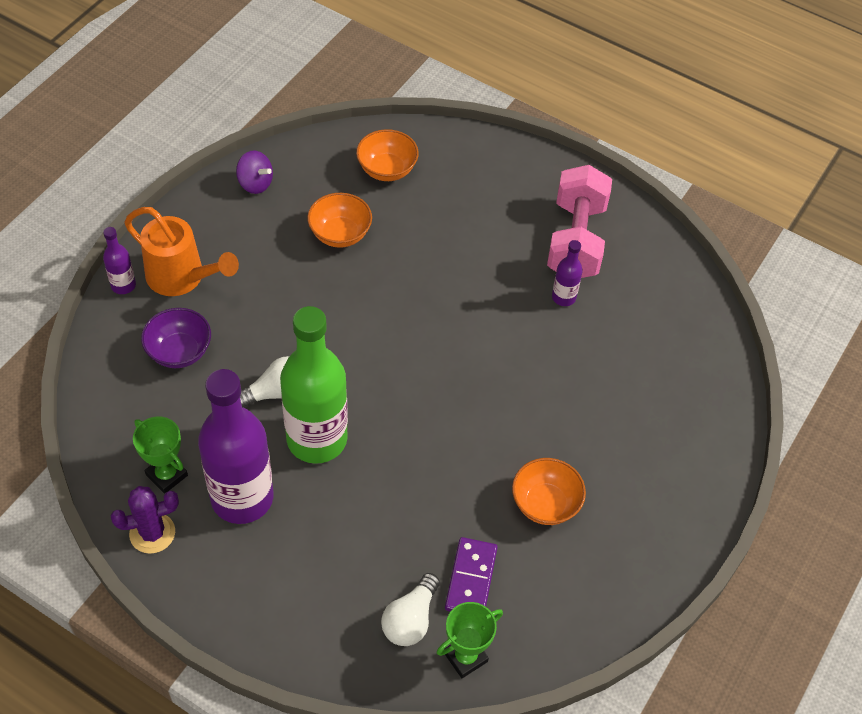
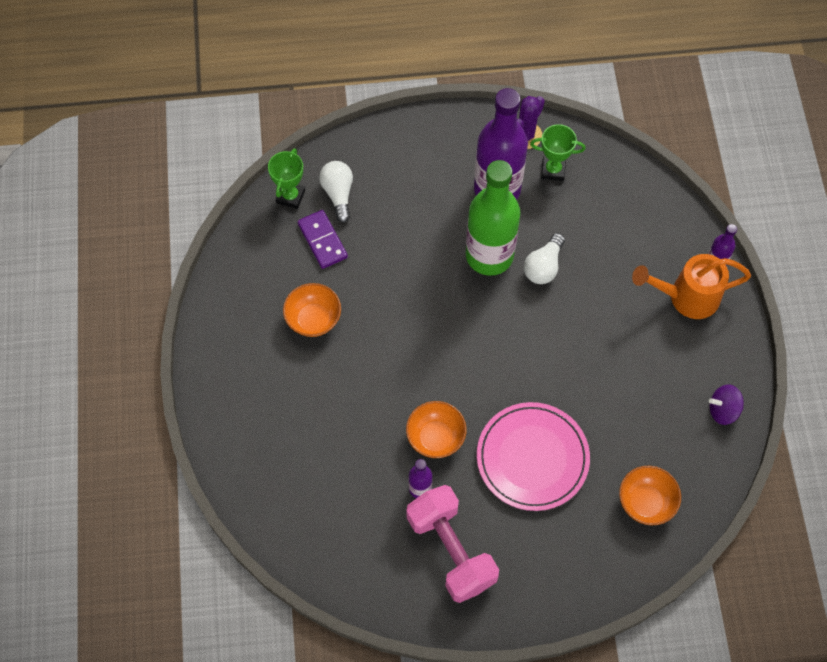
camera: 145 degrees right, 10 degrees up
(179, 352) = (630, 247): purple bowl -> none
(340, 234) = (622, 415): orange bowl -> orange bowl (435, 437)
(446, 255) = (532, 458): none -> pink plate

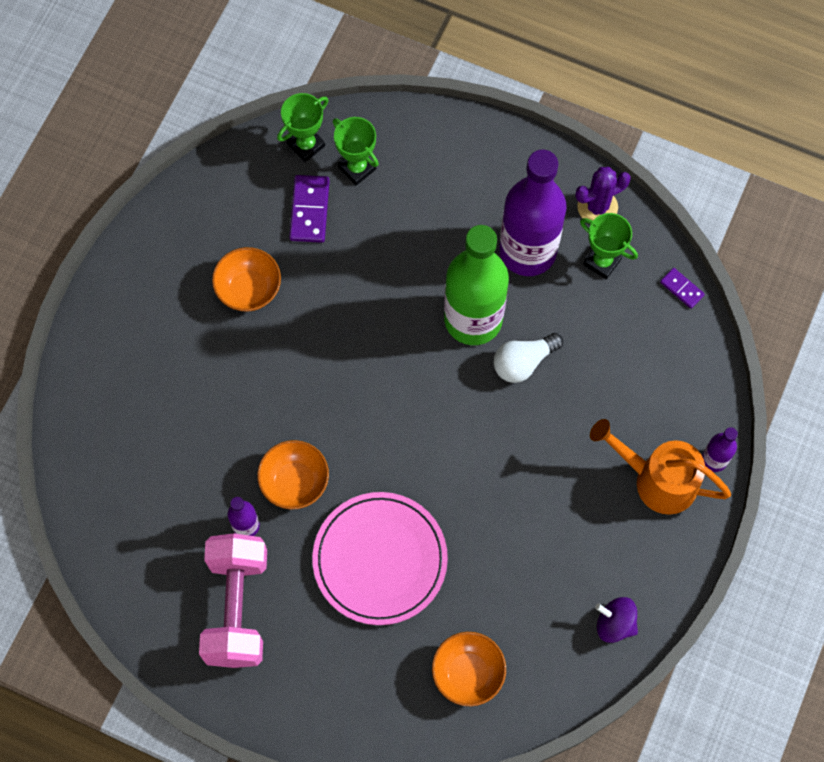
camera: 30 degrees right, 5 degrees up
(338, 194) = (357, 168): white light bulb -> green trophy
(618, 161) = (681, 289): none -> purple domino

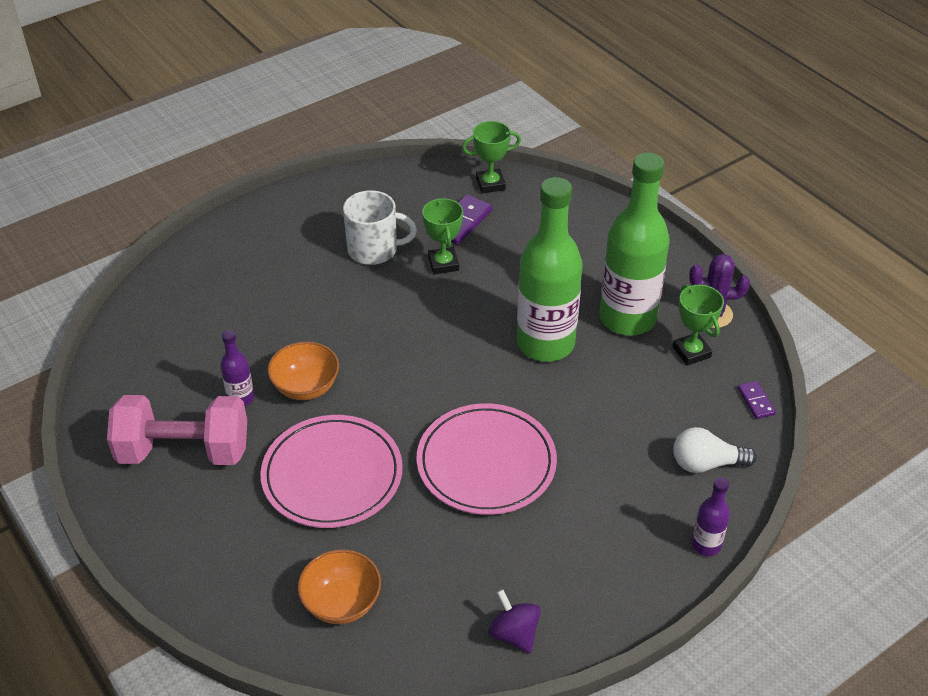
camera: 30 degrees right, 25 degrees down
(237, 607) = (184, 451): pink dumbbell -> pink dumbbell turned 60 degrees clockwise
(249, 289) = (374, 250): orange bowl -> white mug
(357, 168) = (520, 212): green trophy -> green trophy (443, 264)
(498, 476) = (486, 463): none -> pink plate
(523, 362) = (569, 391): white light bulb -> white light bulb (706, 464)
(527, 251) = (627, 318): purple bottle -> green bottle
(656, 479) = (636, 534): orange watering can -> none

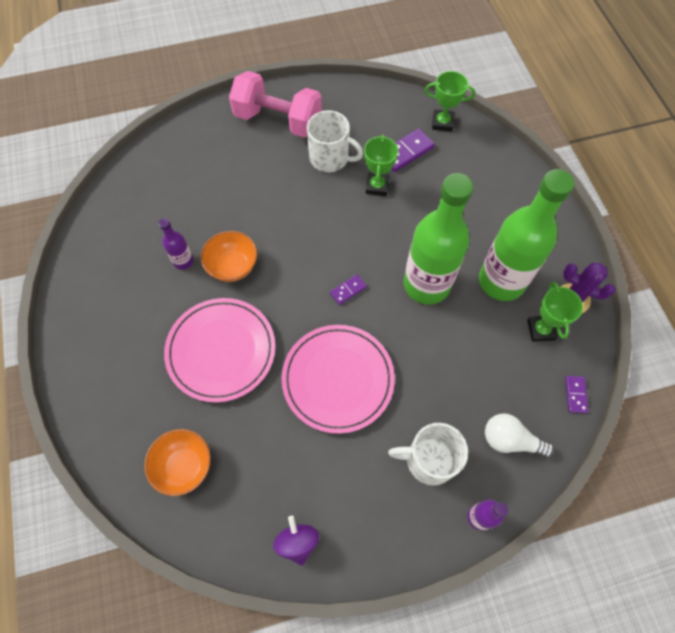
camera: 20 degrees right, 20 degrees up
(184, 451) = (127, 294): pink dumbbell -> pink dumbbell (278, 120)
(457, 373) = (348, 290): none -> purple domino
(626, 509) = (429, 460): none -> white mug

